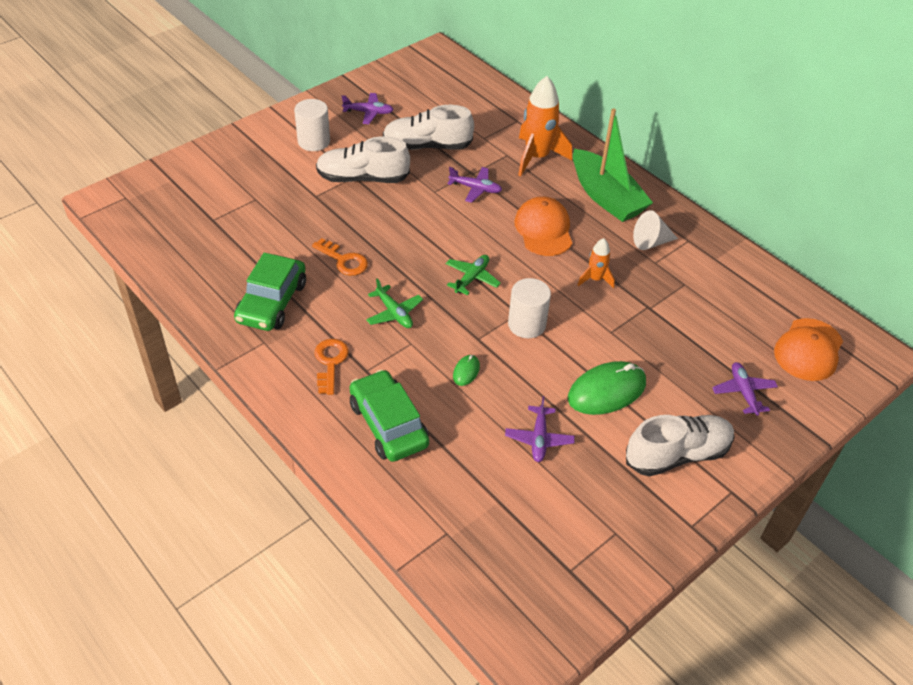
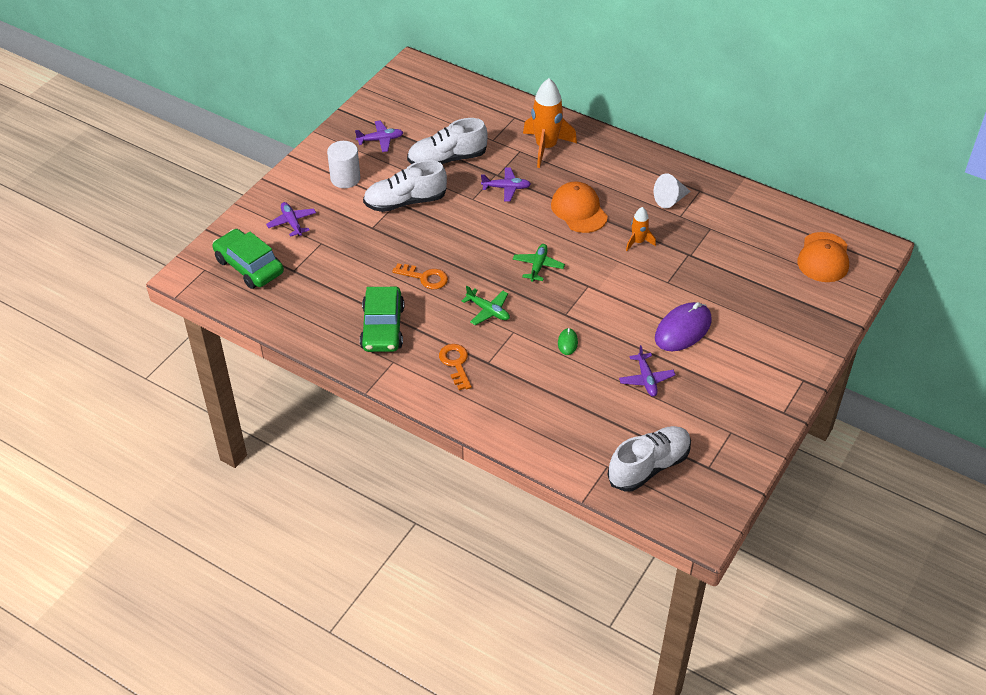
camera: 15 degrees left, 0 degrees up
(388, 424) = (525, 399): green car -> green car (249, 266)
(526, 324) = (599, 293): white cylinder -> none
(606, 197) = (618, 169): green boat -> none
(606, 391) = (683, 329): green mouse -> purple mouse
(677, 454) = (754, 363): white shoe -> white shoe (649, 467)
(743, 392) = (786, 303): purple plane -> purple plane (292, 223)

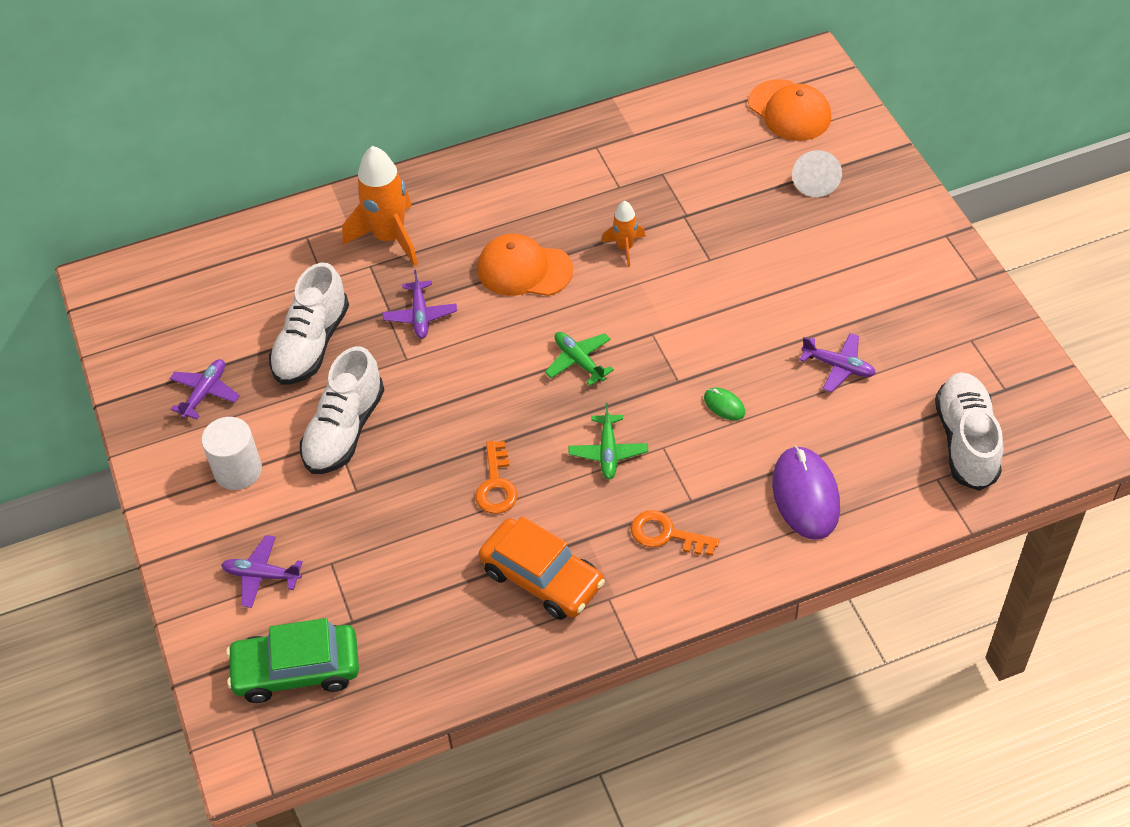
camera: 50 degrees left, 5 degrees up
(382, 328) = (542, 577): green car -> orange car
(425, 278) = (496, 485): orange key -> orange key turned 120 degrees clockwise
(488, 311) = (608, 452): green plane -> green plane turned 105 degrees clockwise
(506, 188) = (420, 315): purple plane -> purple plane turned 135 degrees clockwise
(670, 199) = (586, 180): white cone -> white cone (815, 181)
(683, 329) = (792, 290): purple mouse -> purple mouse (805, 495)

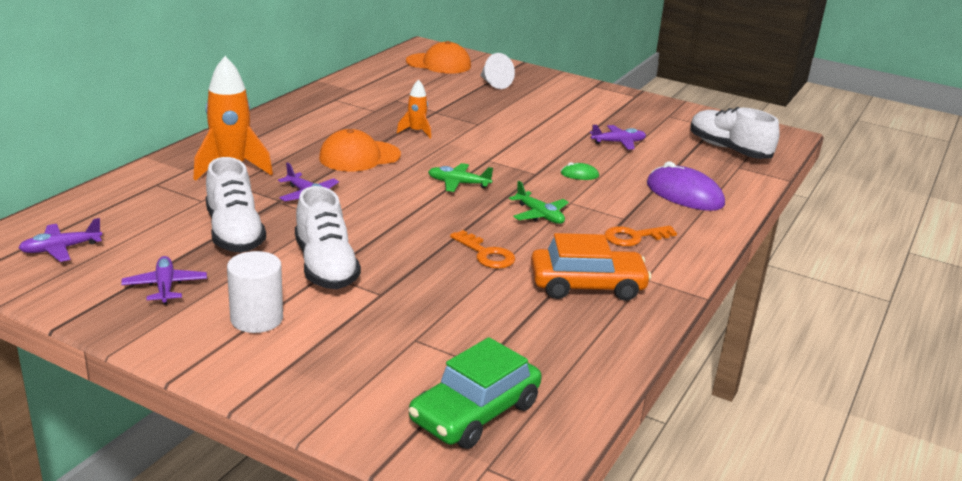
camera: 45 degrees left, 25 degrees down
(262, 575) = (363, 370): purple plane -> purple plane (61, 249)

